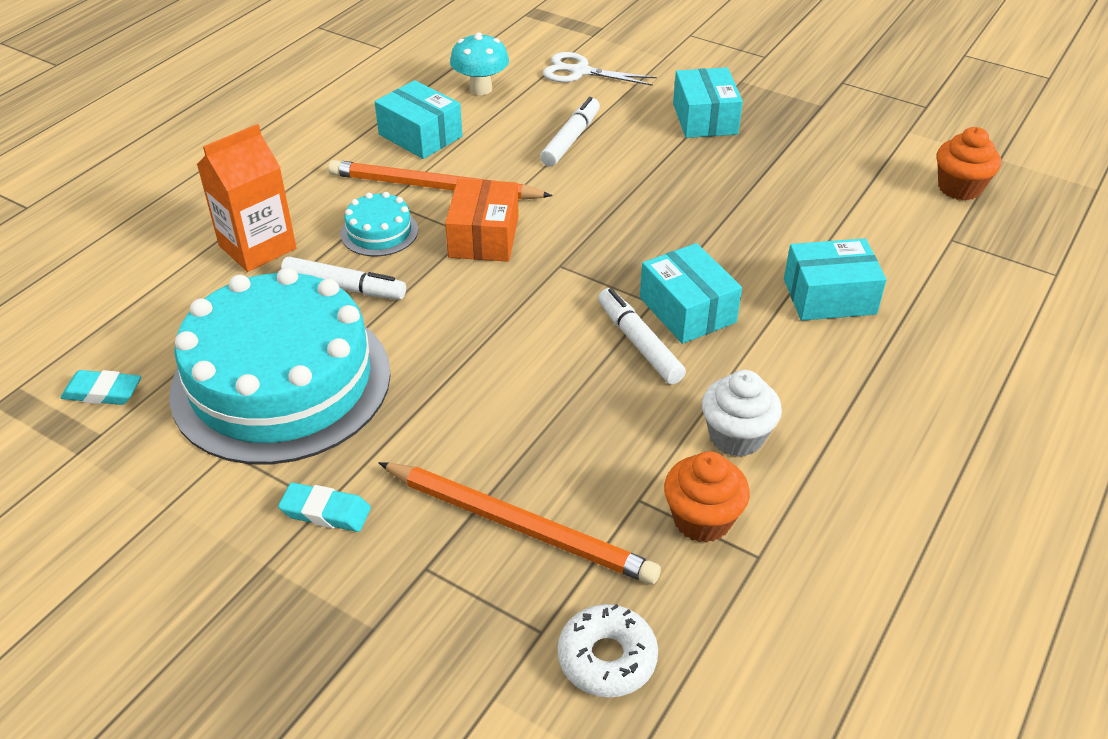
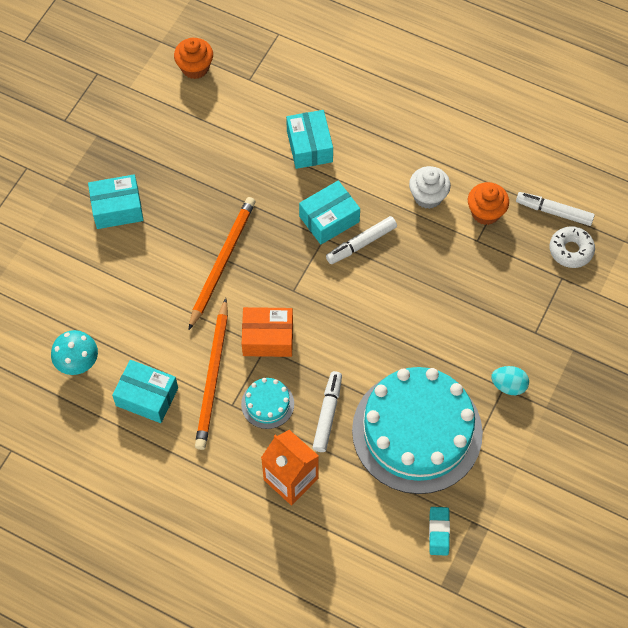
camera: 95 degrees left, 20 degrees up
(326, 512) = (508, 385): turquoise eraser -> turquoise egg
(420, 135) = (147, 397): turquoise box -> turquoise box turned 75 degrees clockwise
(519, 525) = (502, 293): orange pencil -> orange pencil (222, 262)
(570, 139) = (148, 294): white marker -> white marker (554, 212)
(580, 72) = (51, 294): white scissors -> none

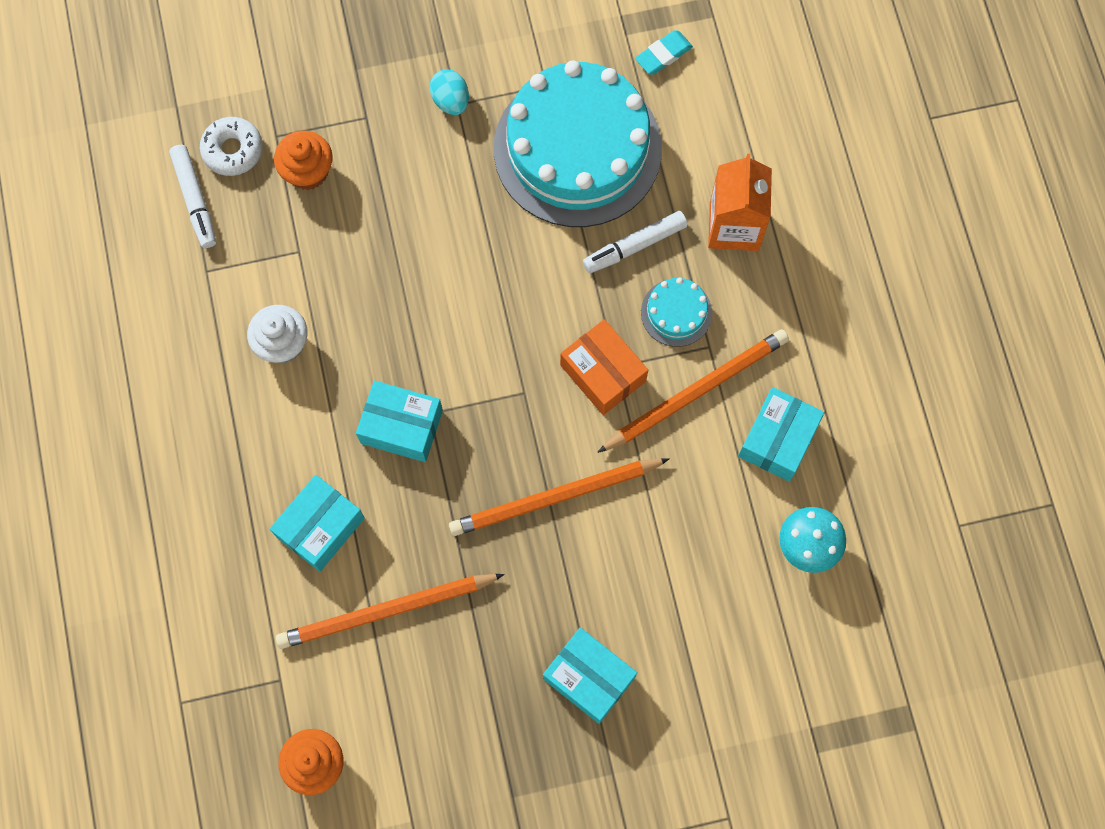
camera: 130 degrees left, 10 degrees up
(147, 397) = (778, 439): turquoise box -> turquoise box turned 45 degrees clockwise
(238, 145) = (386, 611): none -> orange pencil
(361, 244) = (404, 367): white marker -> none
(485, 212) = (254, 268): orange cupcake -> orange cupcake (308, 171)

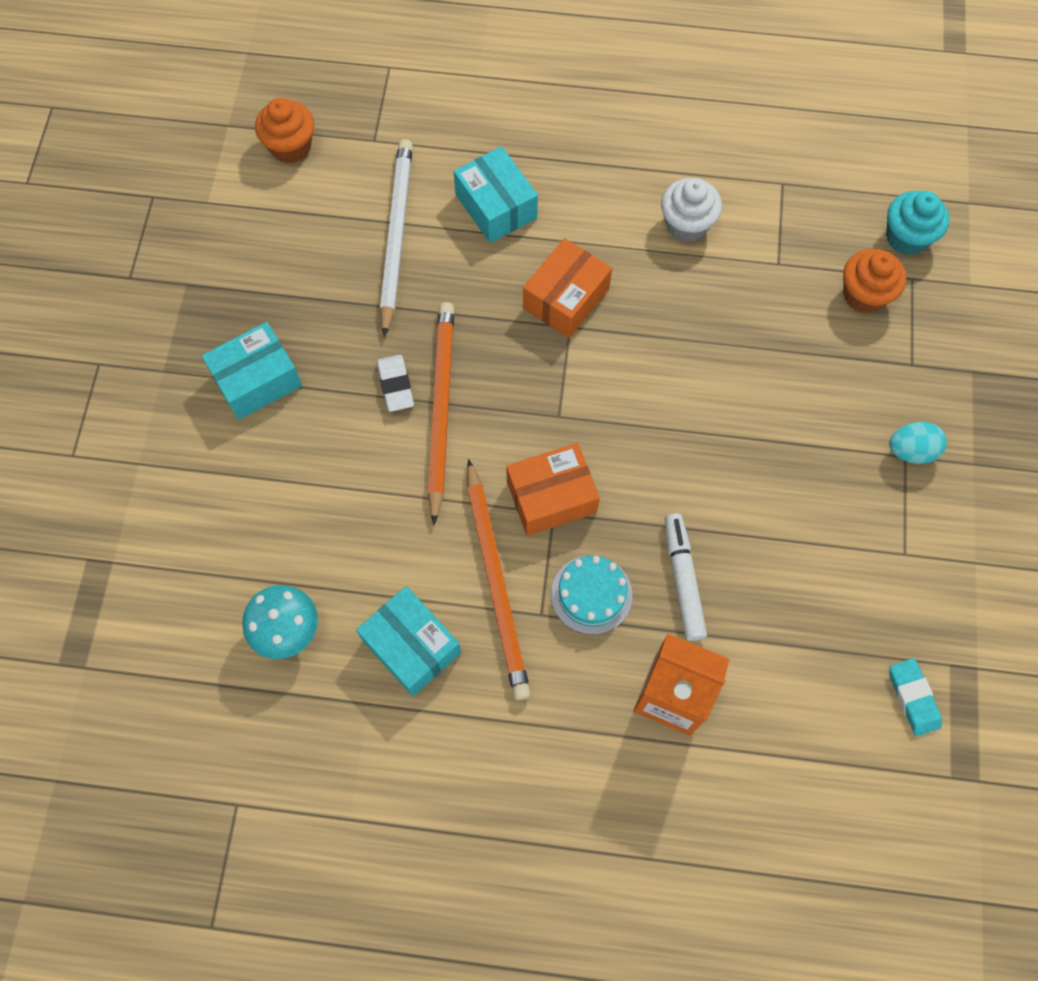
camera: 110 degrees right, 5 degrees down
(195, 200) = (861, 193): white marker -> none
(233, 150) = (906, 237): white donut -> turquoise cupcake
(386, 611) = (396, 235): orange pencil -> white pencil
(401, 426) = (566, 298): turquoise box -> orange box
(547, 547) = (395, 385): none -> white eraser
(577, 148) = (817, 560): turquoise cake -> none

